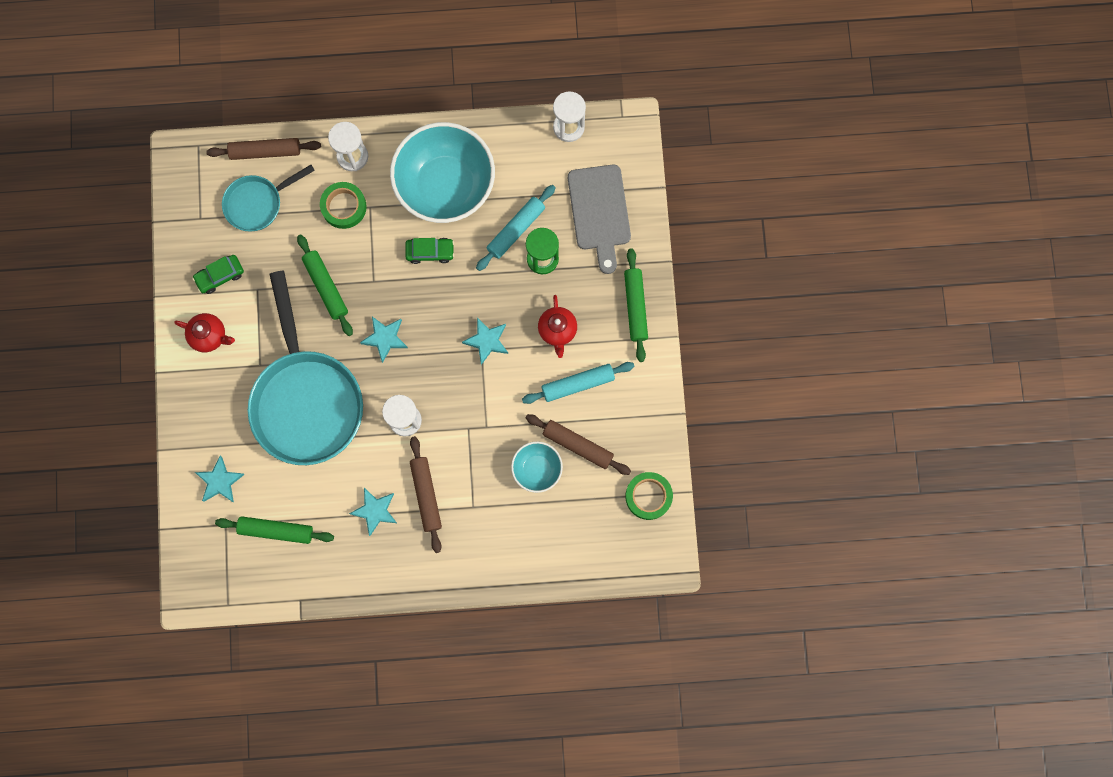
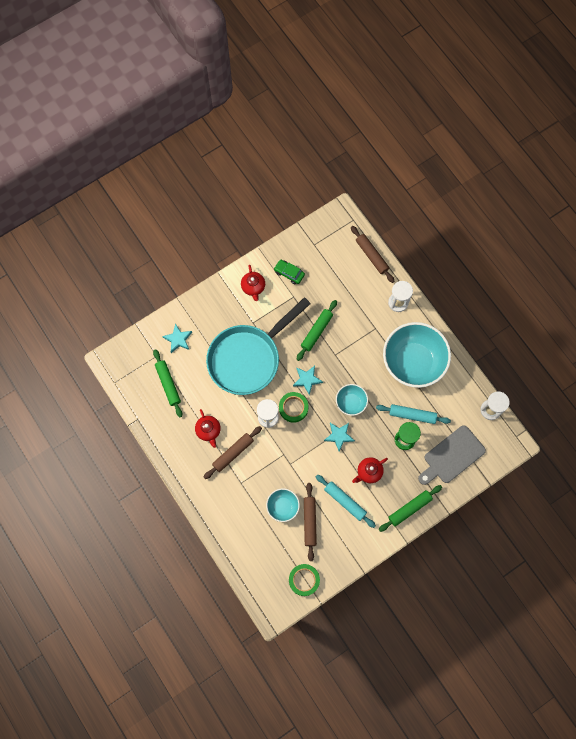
camera: 60 degrees right, 5 degrees down
(258, 203) = (341, 269): turquoise pan -> none
(344, 207) = (367, 314): green tape -> green tape (293, 408)
(375, 511) = (208, 430): turquoise star -> red teapot
(430, 252) = (370, 375): green car -> none
(451, 299) = (351, 402): none -> turquoise bowl

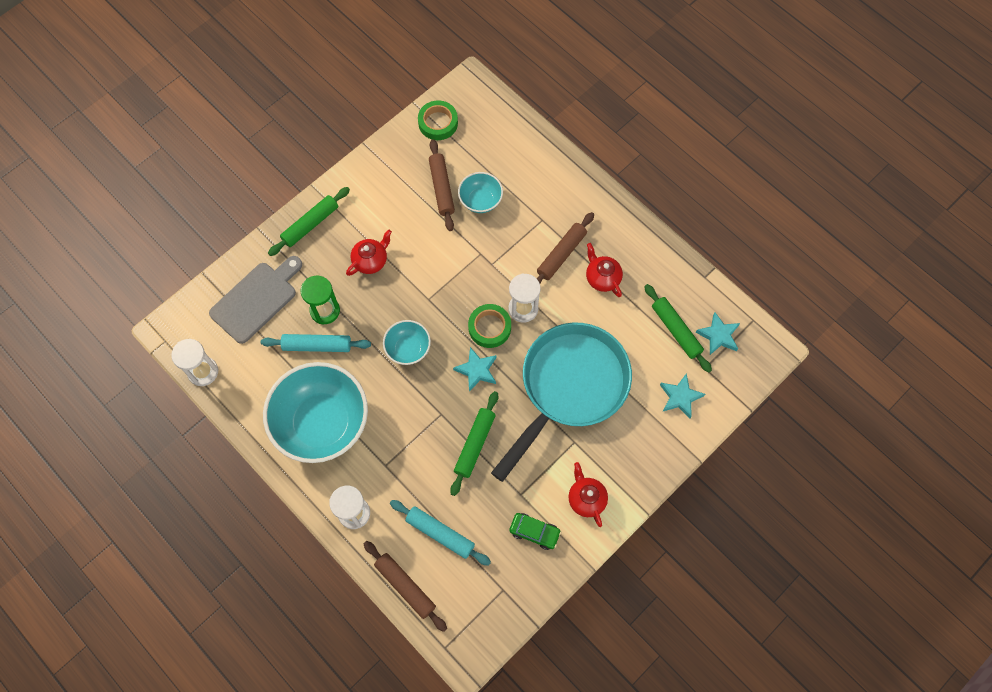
camera: 170 degrees right, 5 degrees down
(339, 436) = (418, 300): turquoise star -> turquoise star (718, 335)
(345, 501) = (398, 219): turquoise rolling pin -> turquoise rolling pin (440, 533)

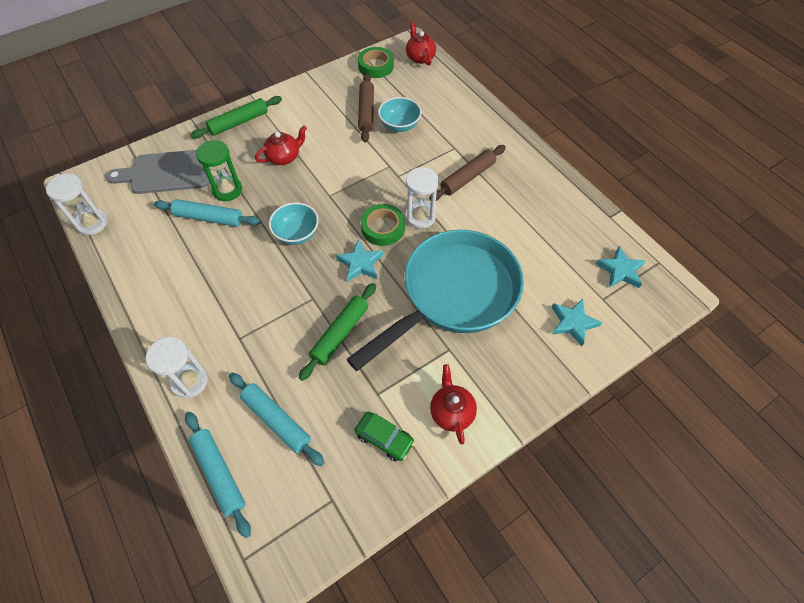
camera: 10 degrees right, 10 degrees down
(256, 300) = (167, 172): grey cutting board -> grey cutting board turned 150 degrees counterclockwise
(322, 423) = (188, 287): turquoise bowl -> none
(405, 586) = (219, 474): brown rolling pin -> turquoise rolling pin
(602, 278) = (504, 202): red teapot -> red teapot (420, 57)
(676, 330) = (575, 259): green rolling pin -> none

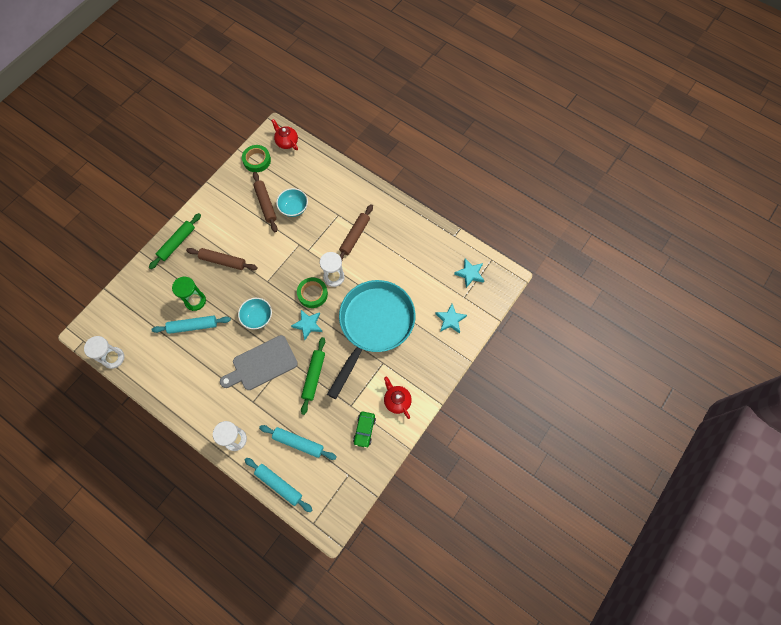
camera: 20 degrees left, 10 degrees up
(167, 172) = (145, 301): grey cutting board -> grey cutting board (262, 364)
(284, 157) = (223, 261): red teapot -> brown rolling pin
(384, 438) = (364, 430): green car -> green car turned 90 degrees clockwise

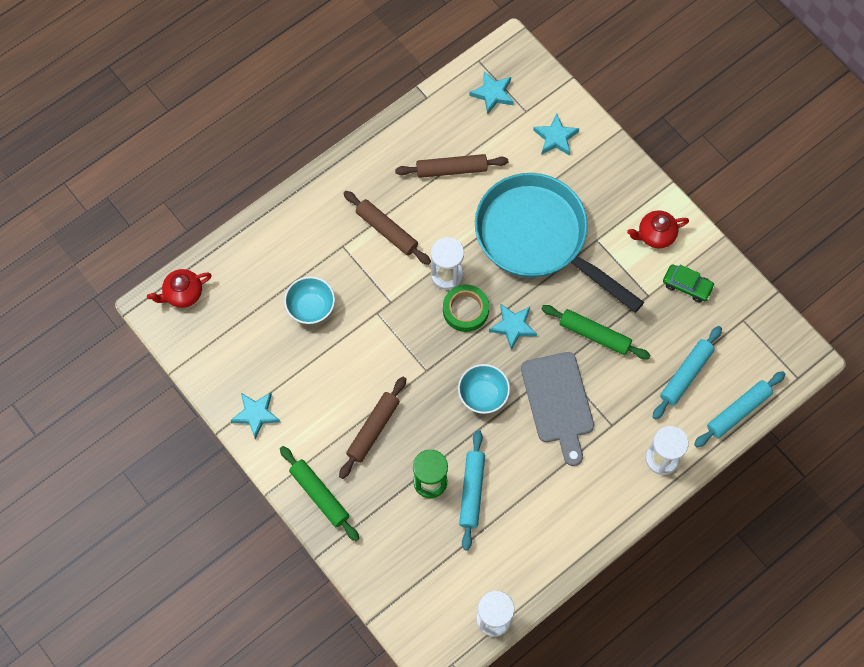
camera: 75 degrees left, 0 degrees up
(220, 197) = (256, 414): none -> turquoise star
(257, 160) = (203, 346): green tape -> none
(266, 204) = (290, 347): brown rolling pin -> brown rolling pin (451, 169)

